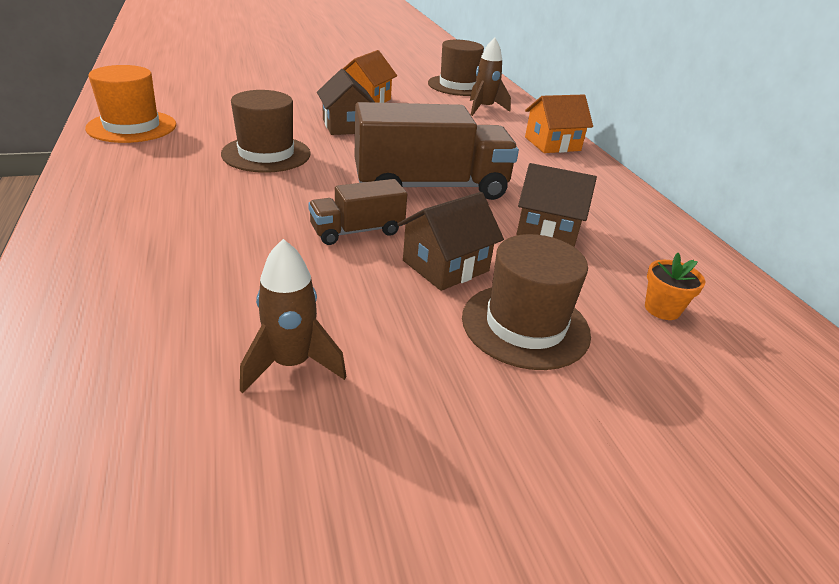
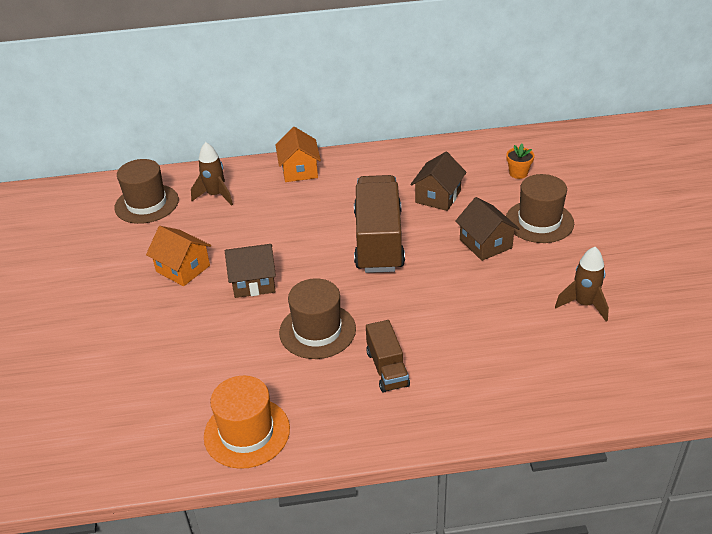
camera: 75 degrees left, 5 degrees up
(357, 231) = (447, 279): brown truck -> brown truck (387, 368)

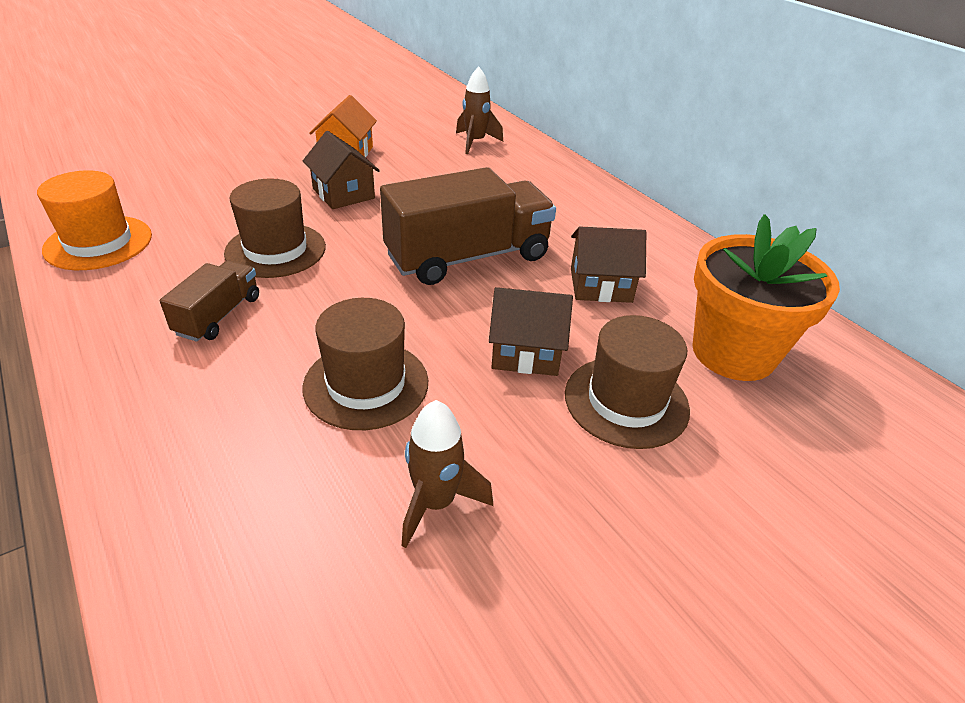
camera: 60 degrees right, 0 degrees up
(146, 204) = (435, 115): brown hat -> brown hat (366, 384)
(299, 170) = (561, 176): orange house -> none
(387, 368) = (218, 315): brown truck -> brown truck turned 150 degrees clockwise
(485, 244) = (526, 352): brown house -> brown house turned 60 degrees clockwise
(518, 173) = (733, 353): orange flower pot -> orange flower pot, size x2.50

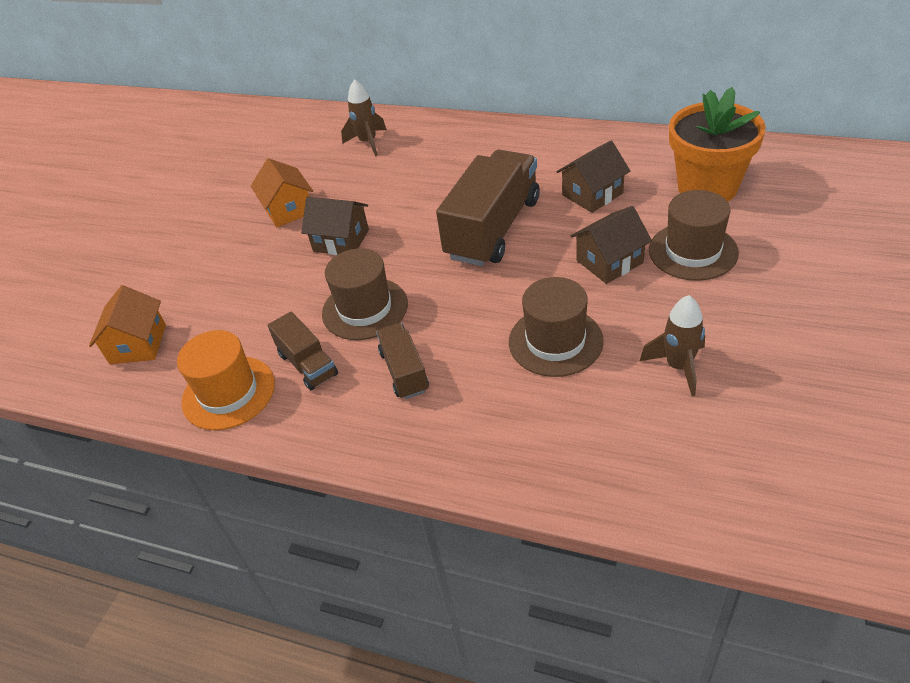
camera: 30 degrees left, 5 degrees up
(115, 176) = (138, 344): none -> orange house
(173, 260) = (308, 364): none -> brown truck

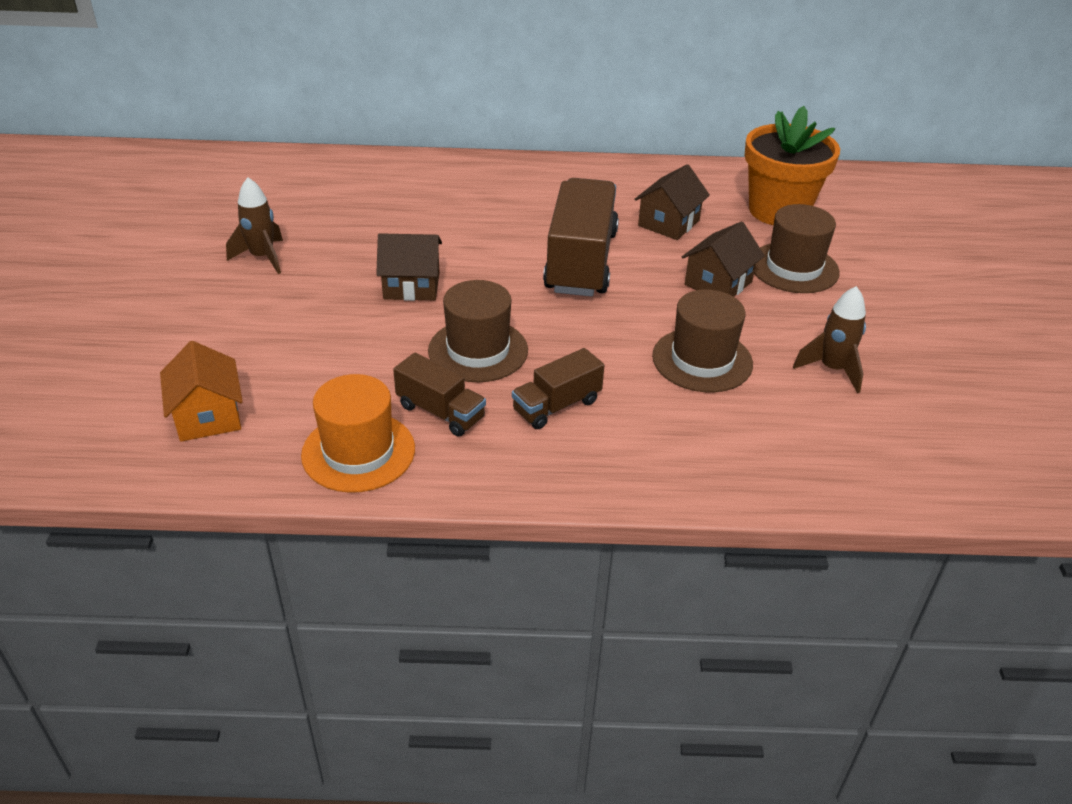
camera: 25 degrees left, 5 degrees down
(288, 209) = (327, 259): orange house -> none
(368, 142) = (389, 185): brown rocket -> brown rocket (262, 257)
(404, 371) = (557, 406): brown truck -> brown truck turned 90 degrees counterclockwise

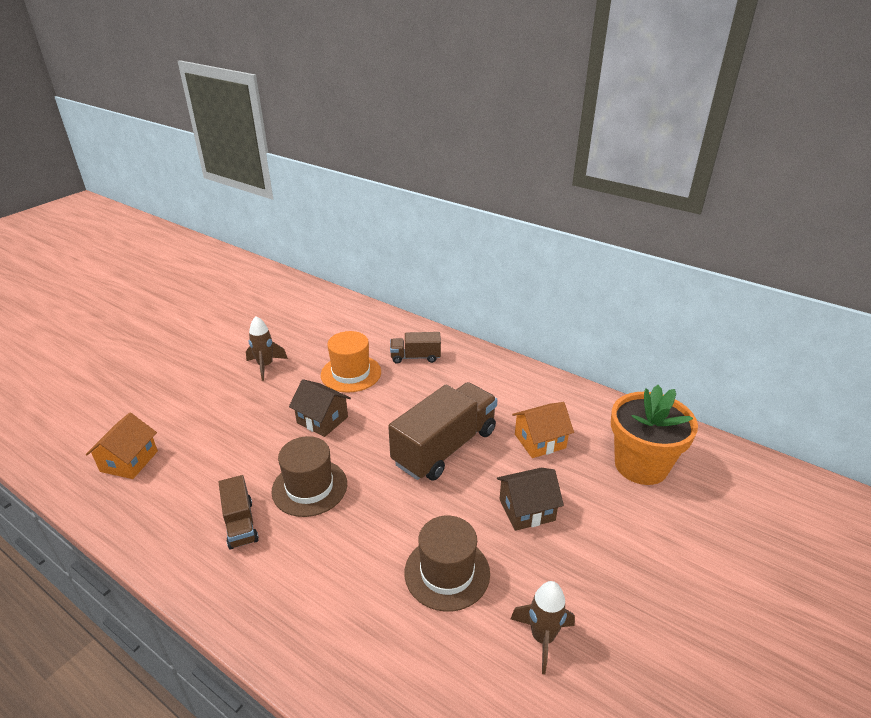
camera: 35 degrees right, 5 degrees down
(358, 452) = (169, 528): orange hat -> orange hat (351, 373)
(557, 406) = (311, 558): brown truck -> brown truck (415, 357)
(668, 223) = (540, 441): brown house -> orange house
(794, 268) = (603, 523): brown hat -> none

